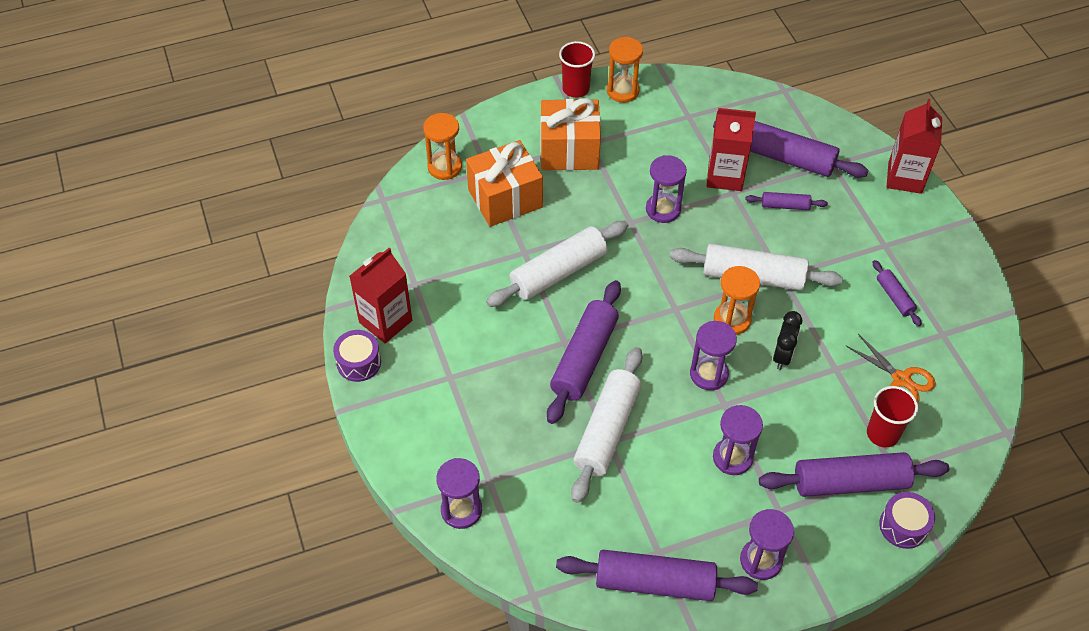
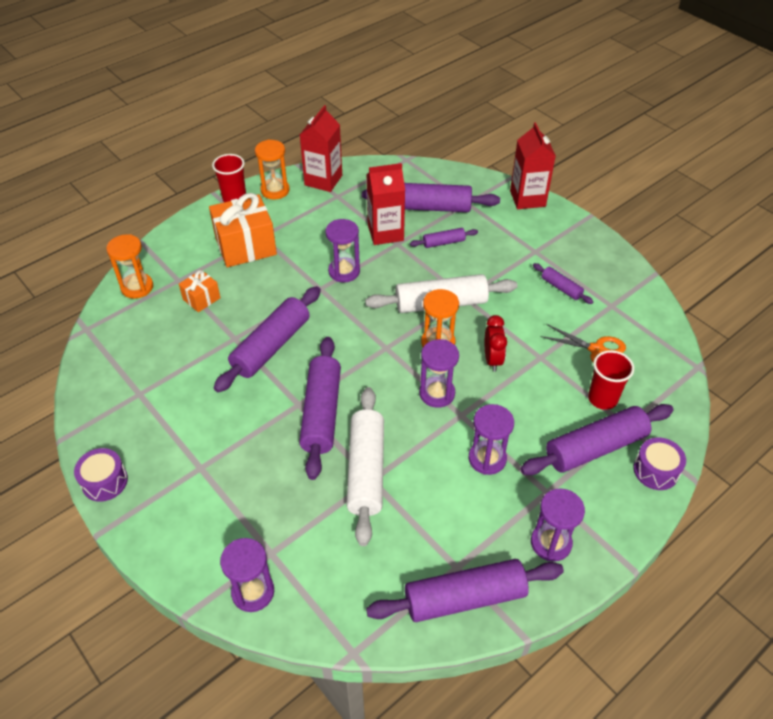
camera: 20 degrees left, 5 degrees down
(385, 321) = (120, 435): red carton -> red carton (323, 180)
(505, 198) = (201, 298): orange gift -> orange gift, size x0.52
(558, 272) = (271, 346): white rolling pin -> purple rolling pin
(782, 356) = (492, 360): black clock -> red clock

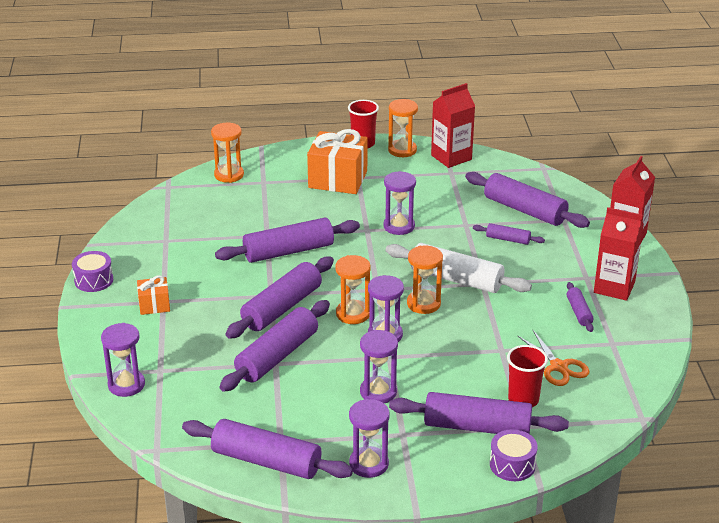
camera: 35 degrees right, 15 degrees down
(201, 298) = (268, 200): orange gift -> orange gift (154, 305)
(366, 470) = (277, 356): white rolling pin -> purple rolling pin
(385, 233) = (464, 213): red carton -> red carton (614, 287)
(390, 385) = (353, 314): none -> orange hourglass
(492, 360) = (457, 334): red clock -> none

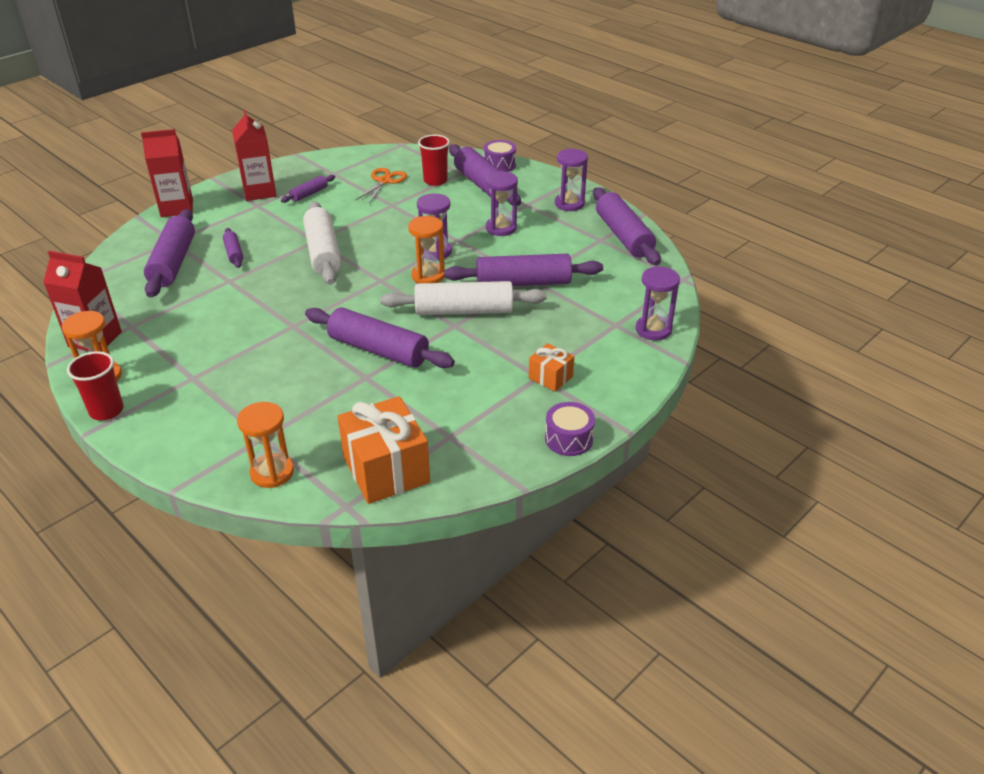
camera: 130 degrees left, 5 degrees up
(282, 308) = (464, 311): purple rolling pin -> white rolling pin
(338, 179) = (209, 388): orange gift -> orange gift (386, 470)
(399, 226) = (268, 312): purple hourglass -> none
(423, 304) = (375, 253): orange hourglass -> none

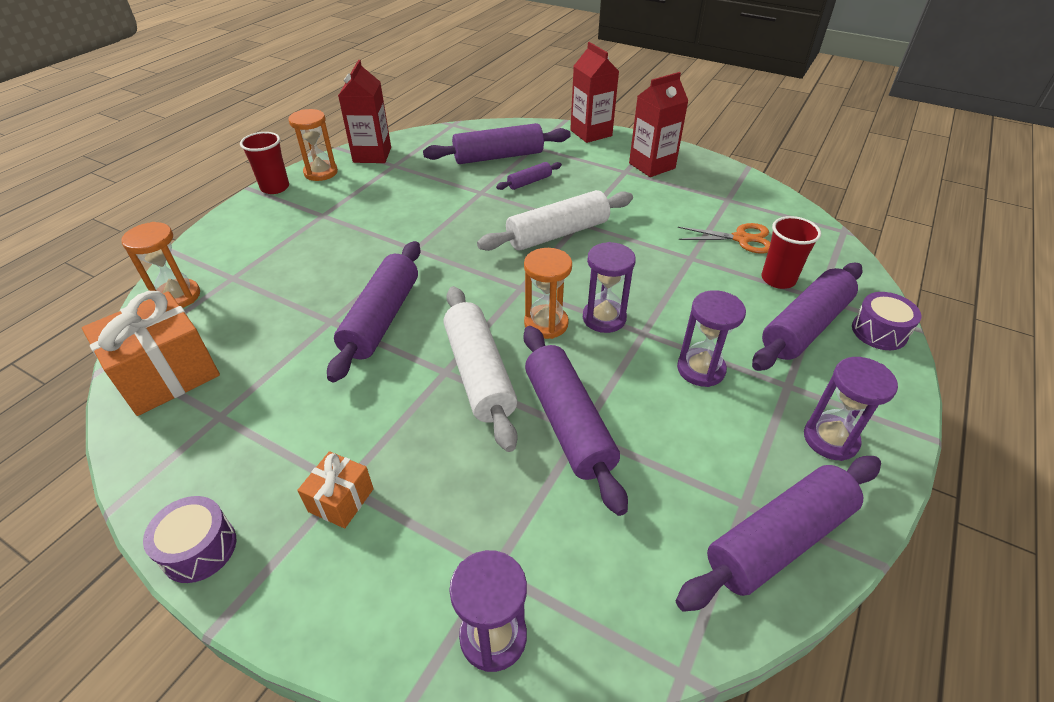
camera: 75 degrees right, 5 degrees up
(309, 194) = (670, 195): purple rolling pin -> none

